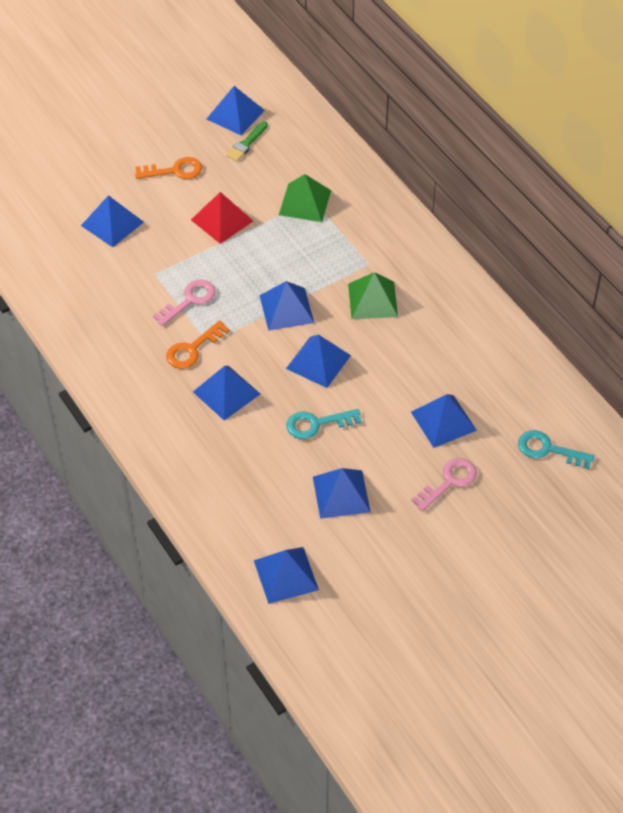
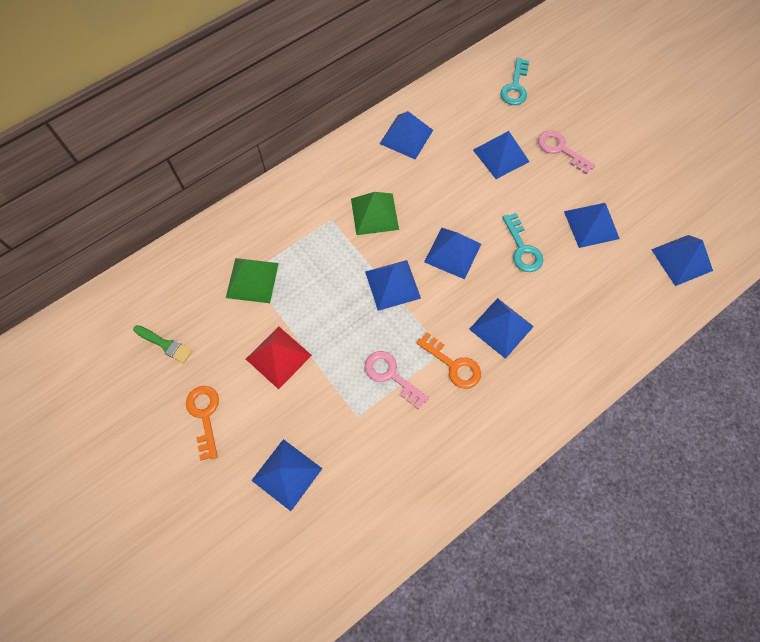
camera: 95 degrees left, 15 degrees up
(235, 114) = (118, 361): blue pyramid -> blue pyramid (406, 137)

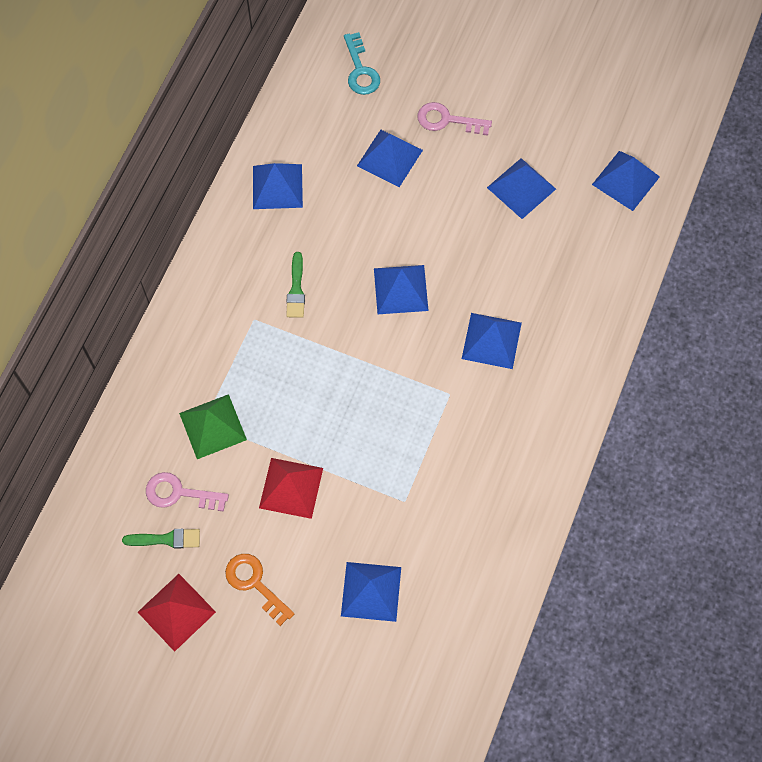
camera: 30 degrees left, 0 degrees up
(135, 403) = (176, 612): none -> red pyramid
(374, 214) = (296, 289): green pyramid -> green brush
(391, 375) = (413, 445): pink key -> pink key (179, 493)
(392, 284) = (360, 354): blue pyramid -> none
(453, 365) = (467, 402): orange key -> none
(522, 248) = (467, 248): turquoise key -> none

